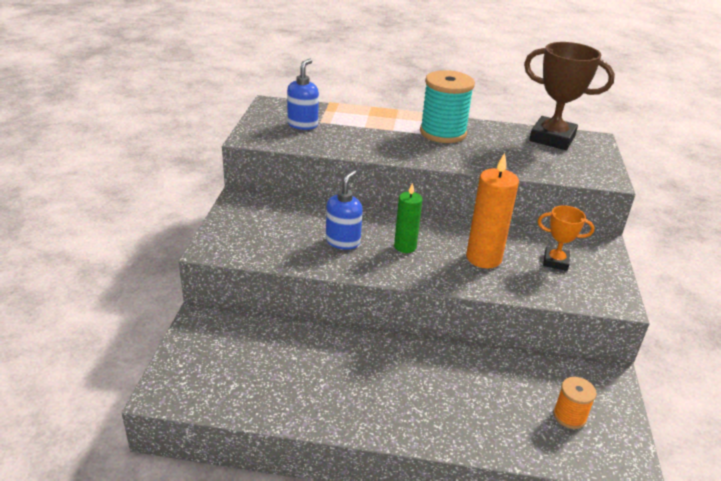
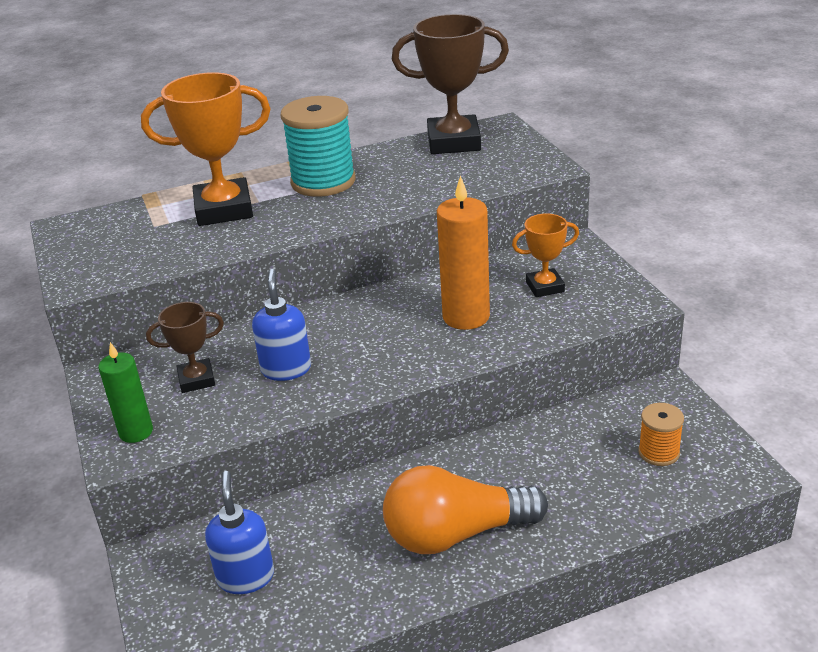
camera: 25 degrees left, 0 degrees up
(287, 225) = (196, 380): none -> brown trophy
(303, 125) = (134, 238): blue soap dispenser -> blue soap dispenser (246, 577)
(368, 127) = (224, 209): none -> orange trophy
(385, 398) = (456, 534): none -> orange light bulb
(405, 247) = (366, 343): green candle -> green candle (136, 432)

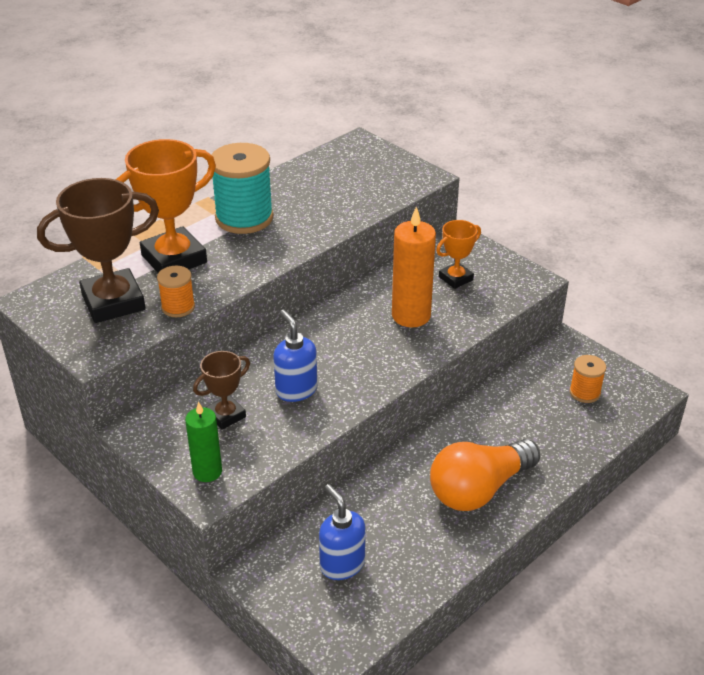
camera: 25 degrees left, 5 degrees up
(190, 254) = (178, 307): none -> orange spool
(453, 142) = (330, 163): brown trophy -> brown trophy (113, 302)

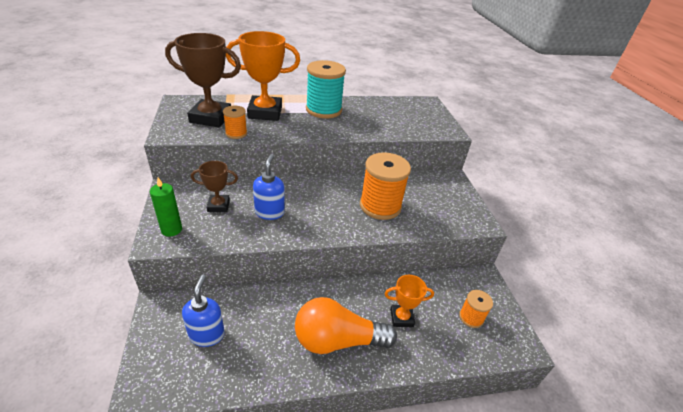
camera: 30 degrees right, 0 degrees up
(411, 315) = (380, 206): orange candle -> orange spool
(456, 278) = (429, 199): orange trophy -> orange trophy (401, 318)

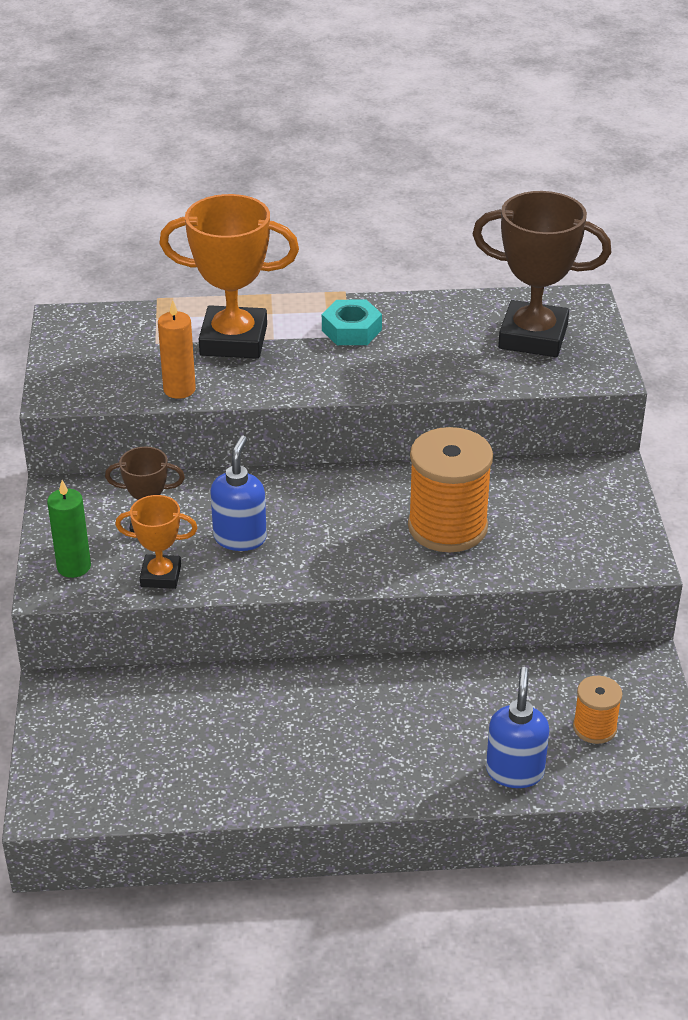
camera: 10 degrees right, 0 degrees up
(207, 334) = (137, 736): blue soap dispenser -> blue soap dispenser (515, 771)
(211, 118) = (130, 356): brown trophy -> brown trophy (533, 337)
(236, 133) = (179, 389): orange spool -> orange candle
(323, 110) = (351, 330): turquoise spool -> turquoise nut
(337, 340) = (349, 752): orange light bulb -> none
(401, 318) = (467, 724): orange trophy -> orange trophy (161, 576)

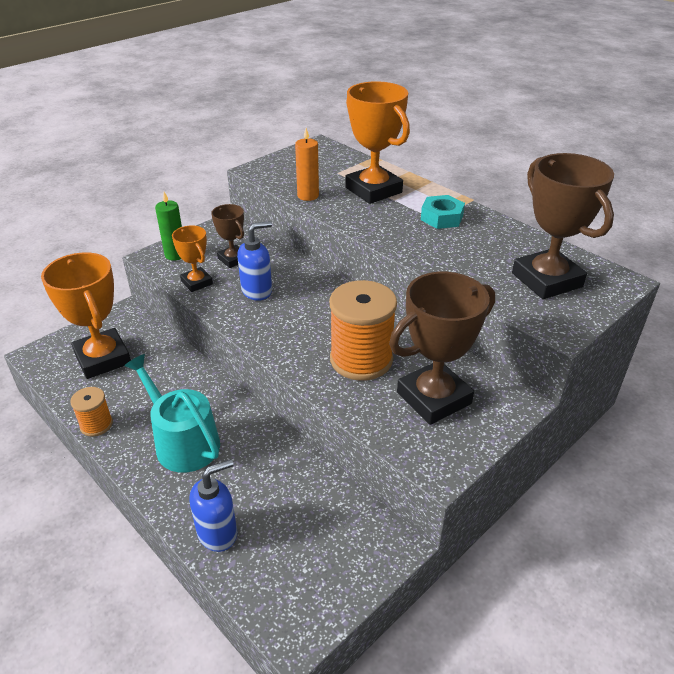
camera: 50 degrees right, 0 degrees up
(130, 748) = (103, 358): none -> orange trophy
(359, 741) = (182, 442): none -> turquoise watering can
(552, 513) = (434, 398): none -> brown trophy
(594, 727) = (300, 554): orange spool -> orange spool (96, 425)

